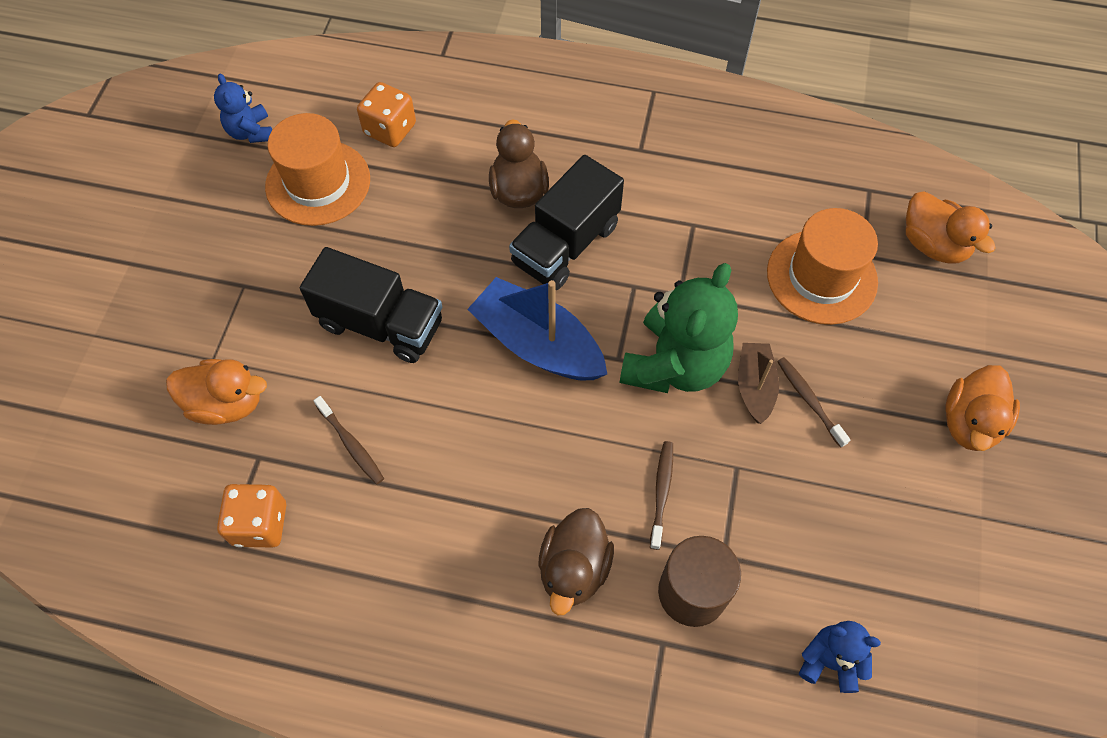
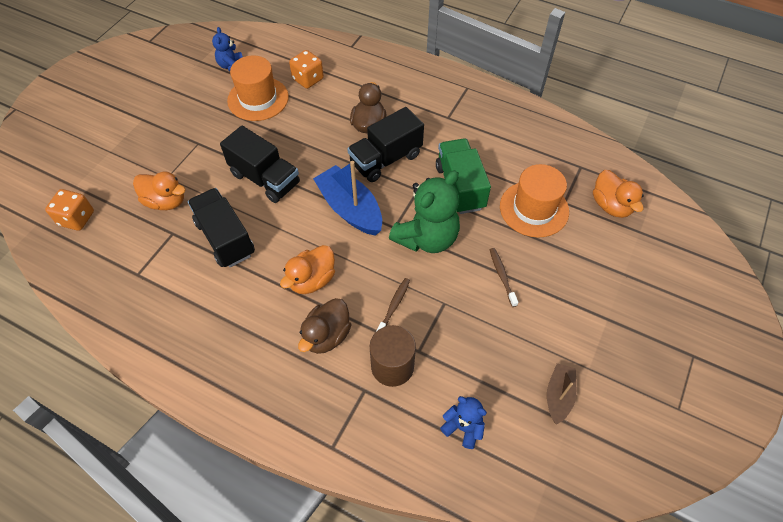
camera: 15 degrees right, 5 degrees down
(260, 524) = (160, 268): orange dice -> orange dice (77, 218)
(351, 444) = (225, 238): brown toothbrush -> black truck
(697, 266) = (460, 187): none -> green truck
(755, 386) = (471, 261): brown boat -> brown boat (558, 396)
(970, 422) = (600, 312): orange duck -> orange duck (312, 280)

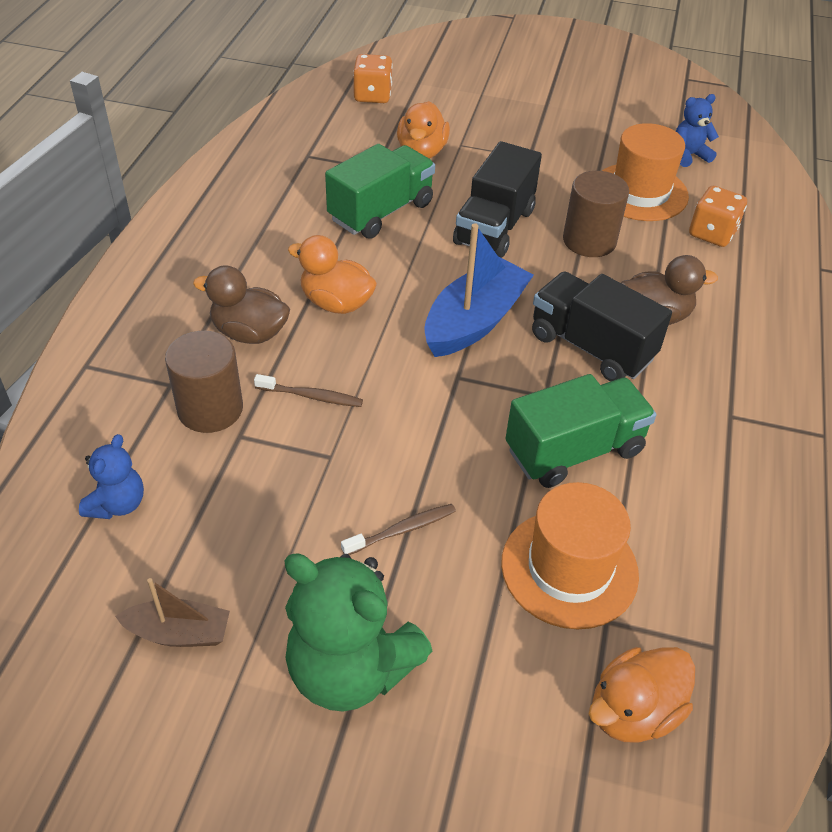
camera: 75 degrees right, 10 degrees down
(225, 238) = (381, 212): black truck -> green truck
(295, 135) = (589, 240): none -> brown cylinder
(426, 238) = (450, 419): green teddy bear -> green teddy bear (350, 669)

